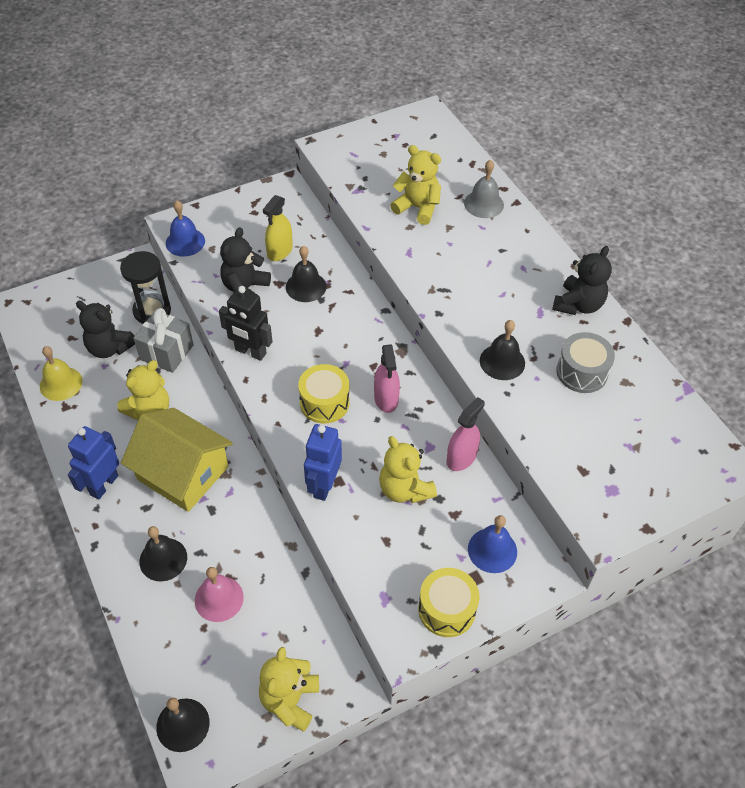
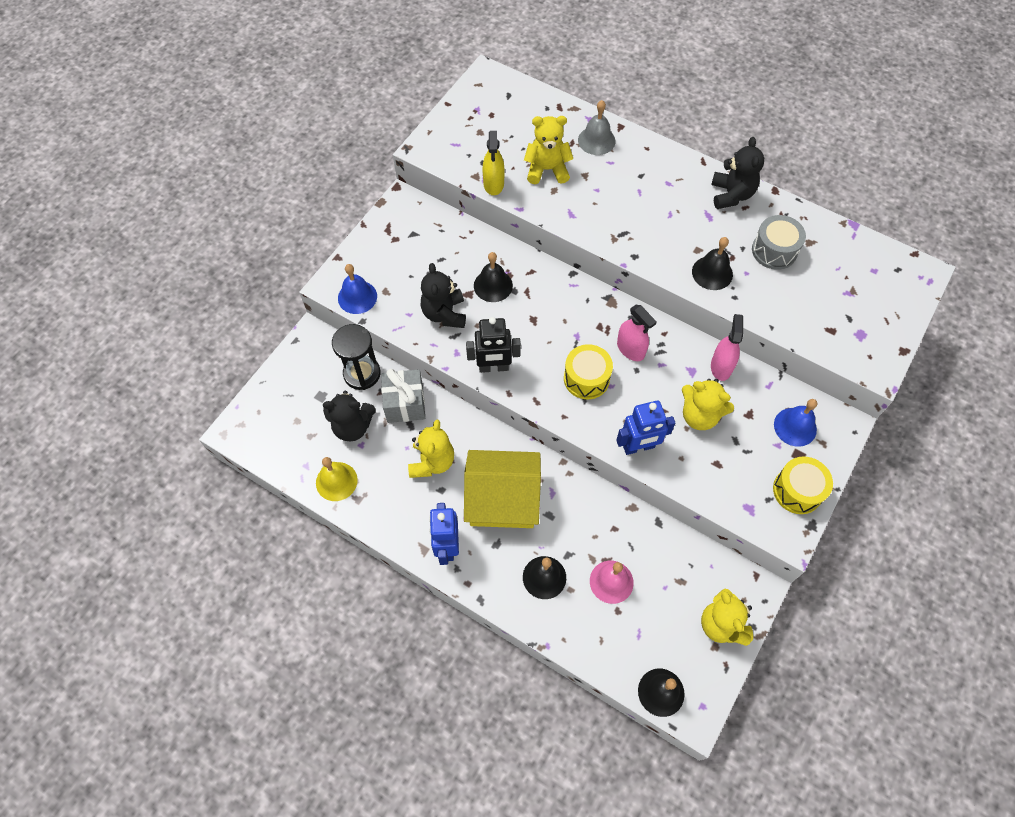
camera: 30 degrees left, 10 degrees up
(280, 251) = (446, 264): yellow spray bottle -> yellow spray bottle (493, 184)
(323, 485) = (638, 447): blue robot -> blue robot turned 90 degrees counterclockwise

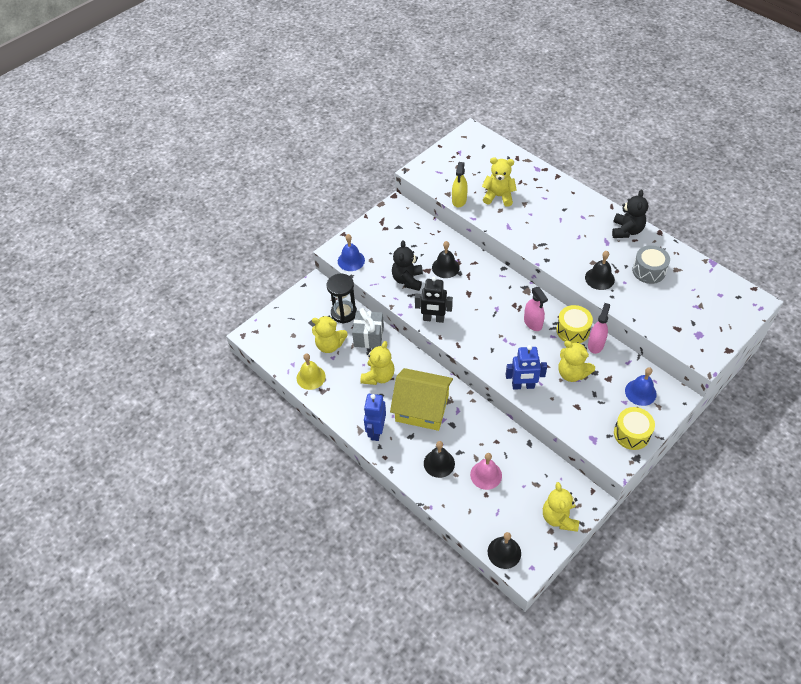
camera: 15 degrees right, 10 degrees down
(353, 426) = (330, 345): black teddy bear -> yellow teddy bear
(586, 378) = (496, 336): yellow drum -> yellow drum (572, 330)
(596, 140) = (538, 182): grey bell -> none

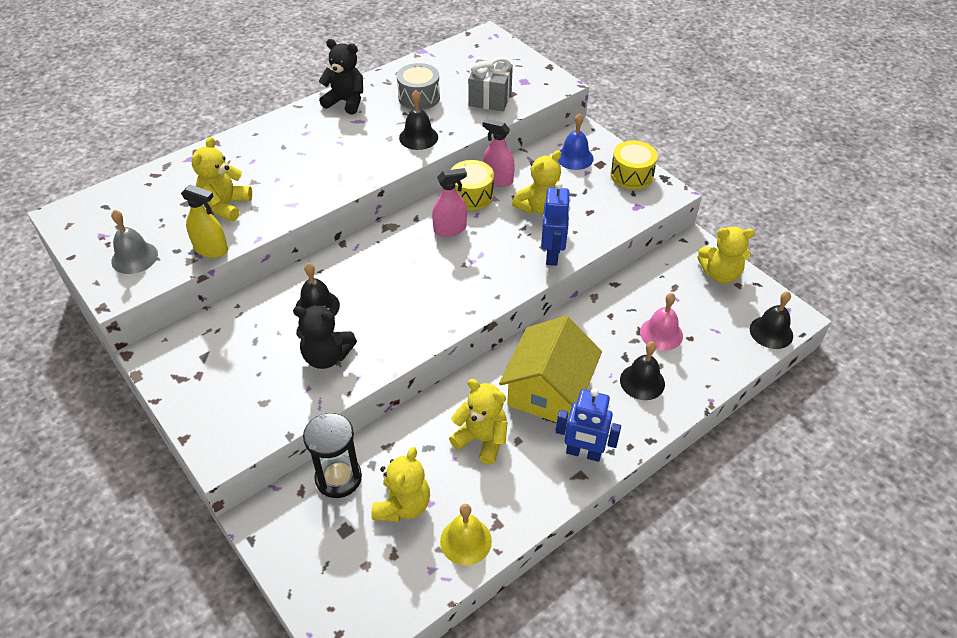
camera: 85 degrees left, 5 degrees down
(351, 260) = (253, 432): blue bell -> none
(369, 336) = (399, 445): grey gift -> grey gift (490, 99)
(433, 319) = (415, 334): black robot -> none
(445, 170) = (134, 257): none -> grey bell

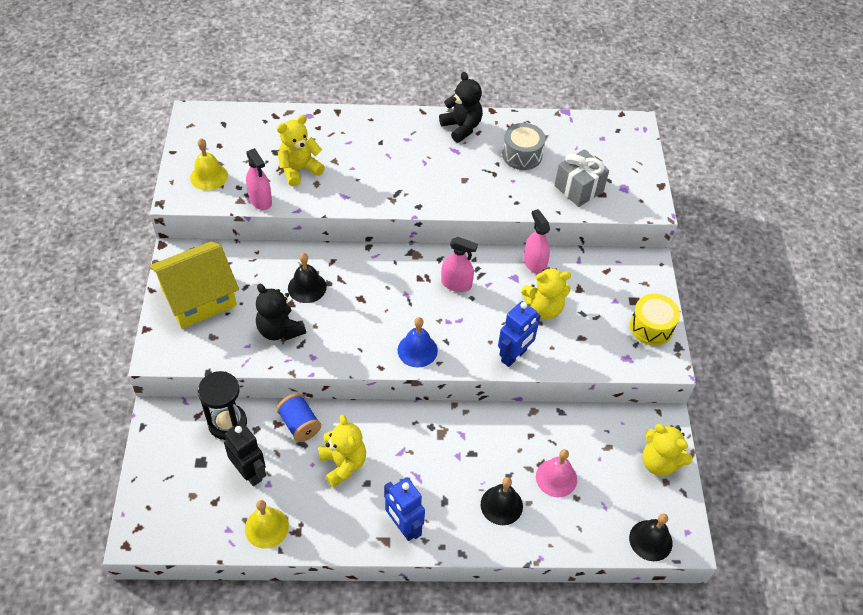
camera: 35 degrees right, 5 degrees up
(134, 257) = (209, 176): grey bell -> yellow bell
(211, 249) = (260, 200): yellow spray bottle -> pink spray bottle
(403, 505) = (250, 472): yellow teddy bear -> black robot
(409, 433) = (299, 424): none -> blue spool
(418, 137) = (487, 192): black bell -> none
(471, 195) = (500, 265): yellow drum -> none
(548, 390) = (425, 461): yellow house -> yellow house (199, 297)
(574, 157) = (618, 281): blue bell -> blue bell (417, 350)

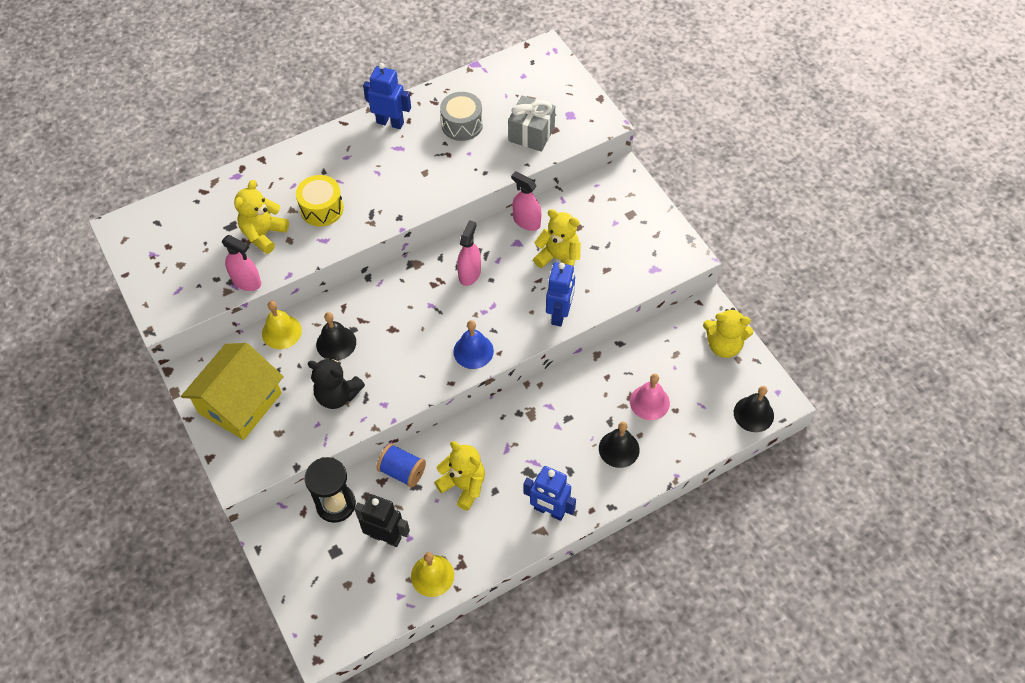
camera: 25 degrees left, 5 degrees up
(209, 176) = (179, 282): yellow bell -> yellow bell (281, 332)
(456, 284) = (469, 274): pink spray bottle -> pink spray bottle turned 60 degrees counterclockwise
(461, 127) = (390, 122): black teddy bear -> blue robot
(543, 308) = (559, 259): yellow teddy bear -> yellow teddy bear turned 120 degrees counterclockwise
(651, 327) = (658, 231): yellow drum -> yellow drum (322, 209)

